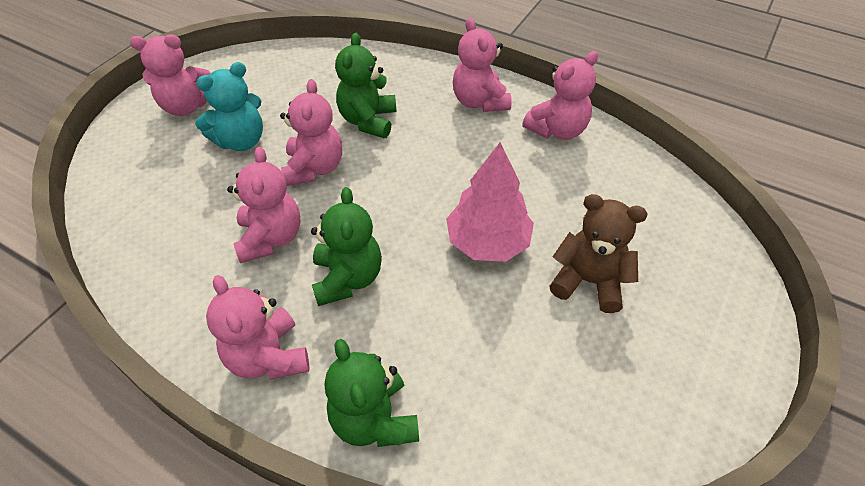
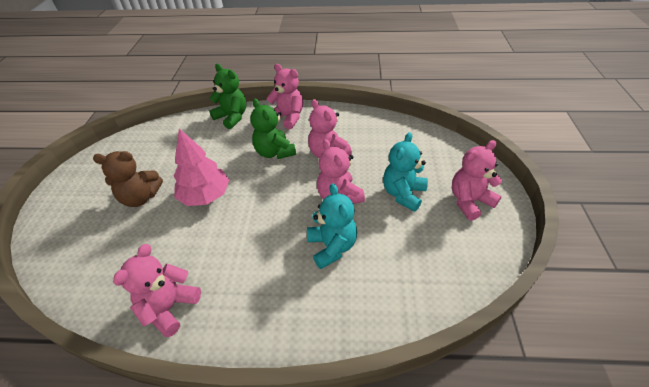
camera: 155 degrees right, 5 degrees down
(368, 121) = (332, 247): green teddy bear -> turquoise teddy bear
(479, 102) = (250, 310): pink teddy bear -> none

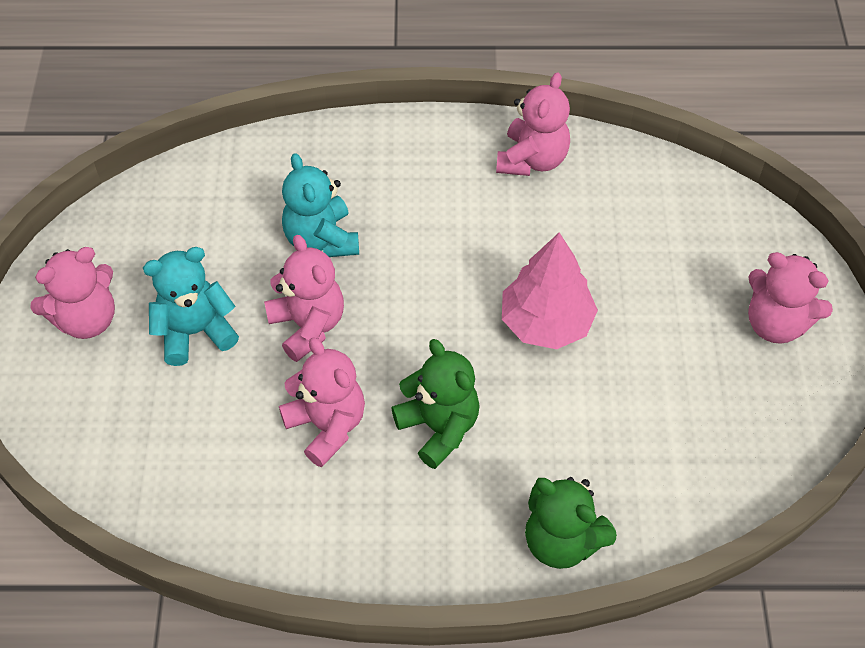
camera: 175 degrees right, 10 degrees up
(140, 197) = (662, 317): brown teddy bear -> none
(288, 117) = (424, 540): pink teddy bear -> pink teddy bear (775, 323)
(403, 194) = (195, 332): turquoise teddy bear -> turquoise teddy bear turned 135 degrees counterclockwise

